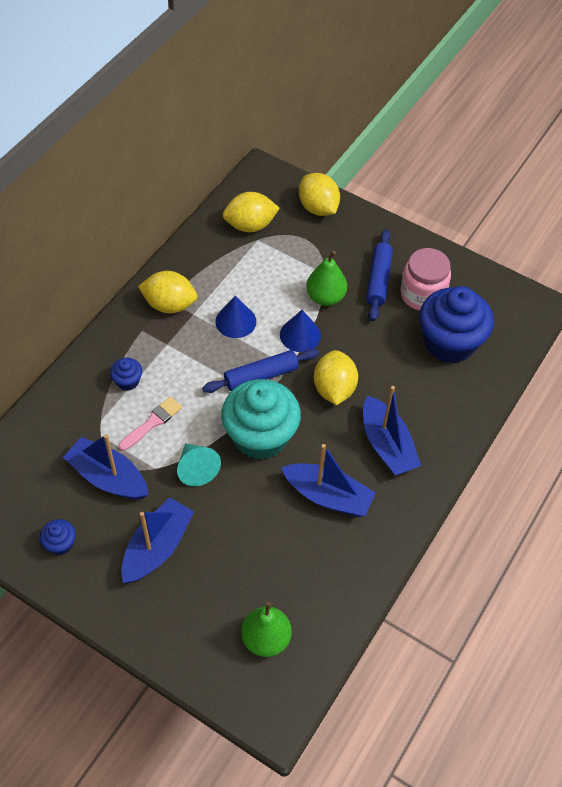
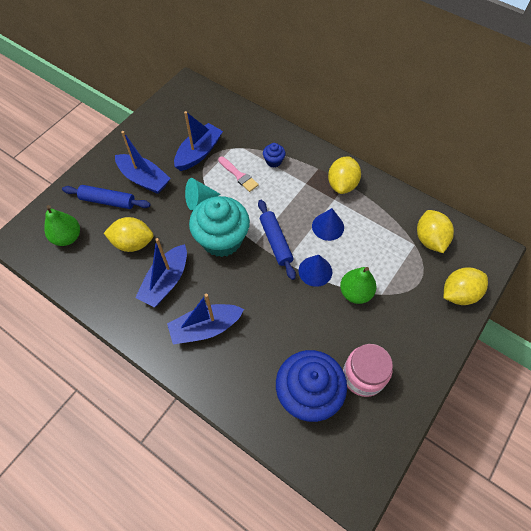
camera: 95 degrees right, 5 degrees up
(60, 544) = (156, 132): blue cupcake -> none
(334, 389) = (261, 292): yellow lemon -> yellow lemon (133, 243)
(378, 280) = (378, 338): blue rolling pin -> blue rolling pin (108, 201)

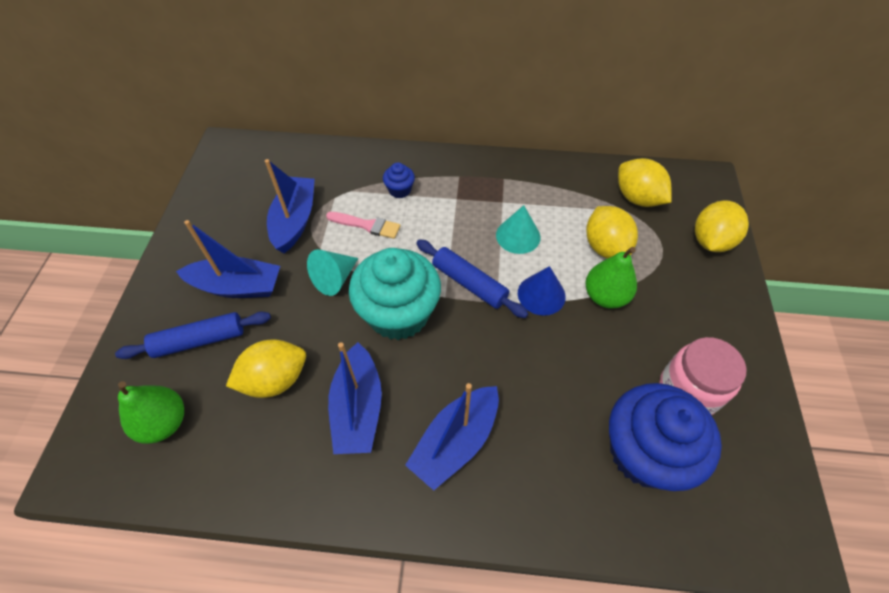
camera: 30 degrees left, 5 degrees down
(328, 226) = (518, 236): blue cone -> turquoise cone
(342, 184) = (499, 182): yellow lemon -> yellow lemon (605, 247)

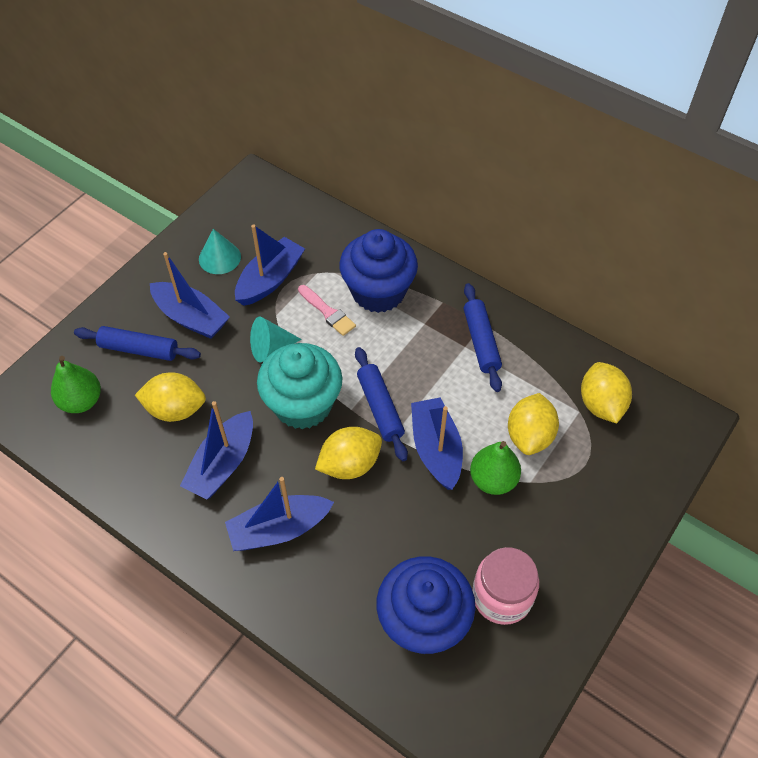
camera: 30 degrees right, 0 degrees up
(400, 190) = (378, 292): blue cupcake -> blue cupcake, size x2.34
(512, 192) = (481, 342): none -> blue rolling pin
(518, 236) = (455, 386): turquoise cone -> turquoise cone (219, 257)
(541, 294) = (436, 449): blue cone -> blue boat
(711, 241) = (640, 481): yellow lemon -> yellow lemon (350, 464)

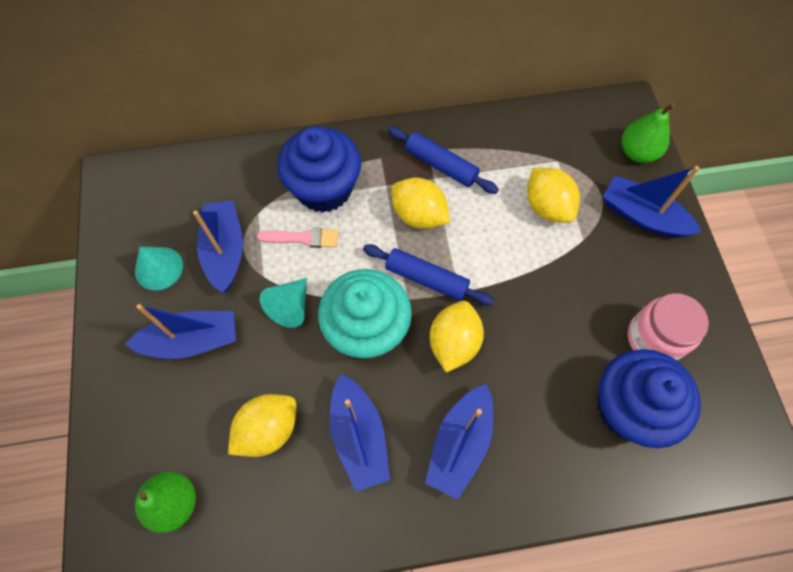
camera: 45 degrees left, 10 degrees up
(139, 349) = (176, 409): blue rolling pin -> none
(436, 449) = (499, 274): blue boat -> blue boat (642, 216)
(493, 480) = (559, 260): green pear -> green pear (637, 152)
(601, 404) = (565, 144): yellow lemon -> yellow lemon (419, 215)

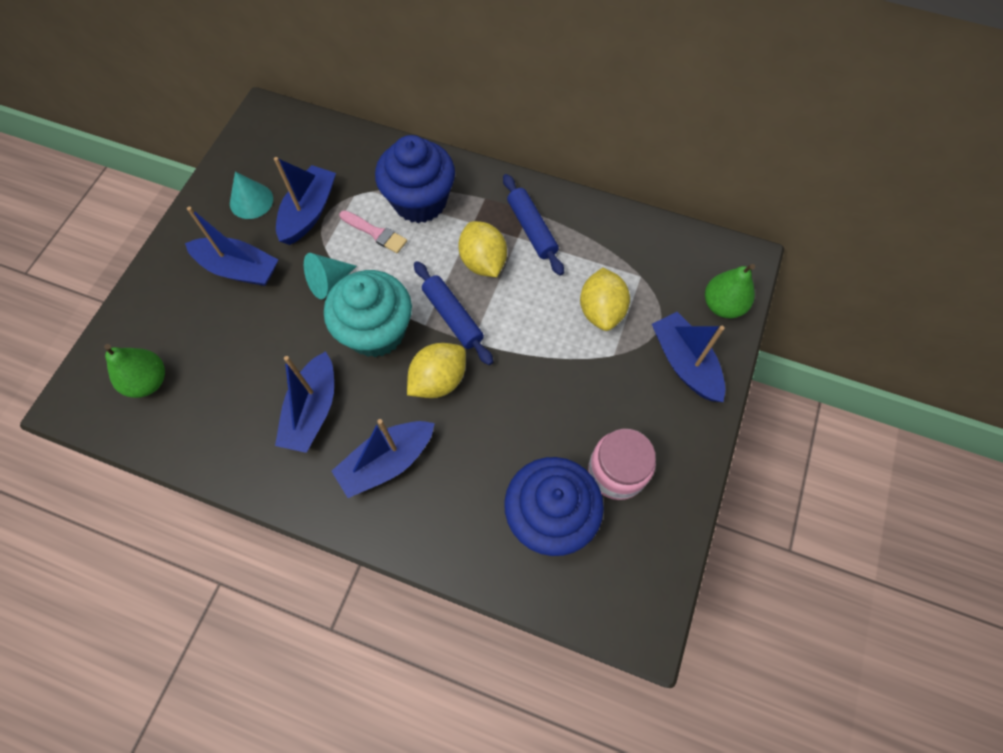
camera: 30 degrees right, 0 degrees up
(268, 429) = (249, 366): yellow lemon -> none

